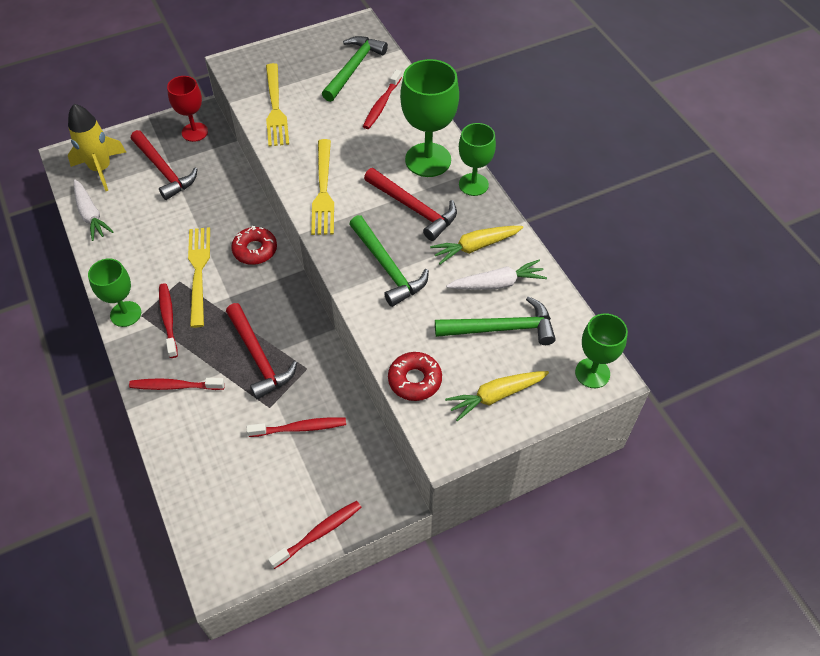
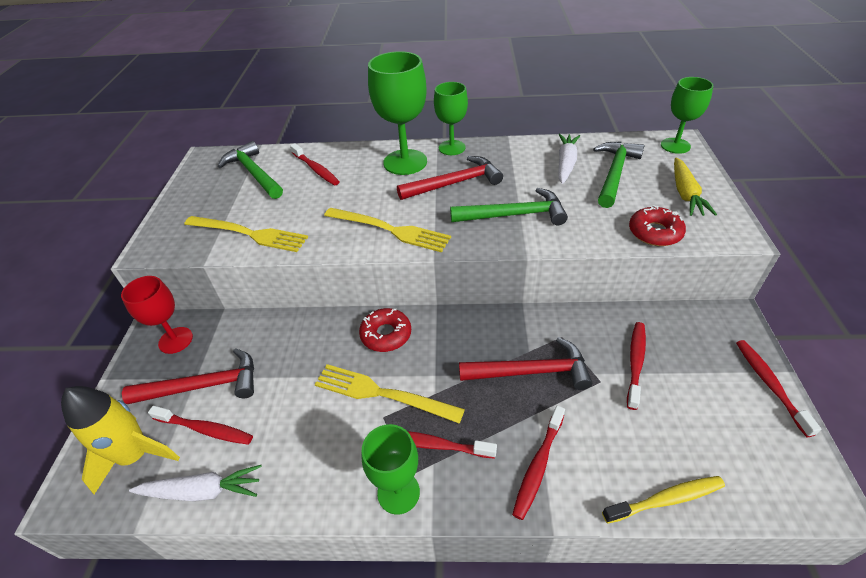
camera: 60 degrees left, 10 degrees down
(132, 191) = (204, 429): none -> red toothbrush
(176, 470) = (665, 500): none -> yellow toothbrush
(475, 247) = (520, 163): yellow carrot -> none

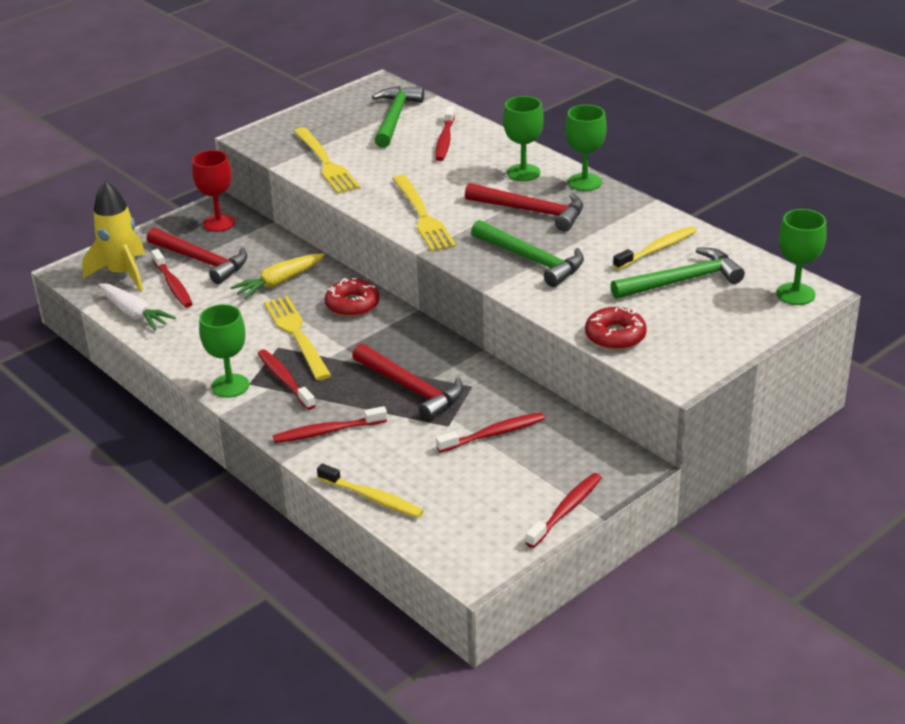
camera: 45 degrees right, 10 degrees down
(405, 162) = (523, 173): green goblet -> green goblet, size x0.63
(566, 163) = (656, 249): white carrot -> yellow toothbrush
(685, 194) = (707, 330): yellow carrot -> yellow carrot (279, 282)

